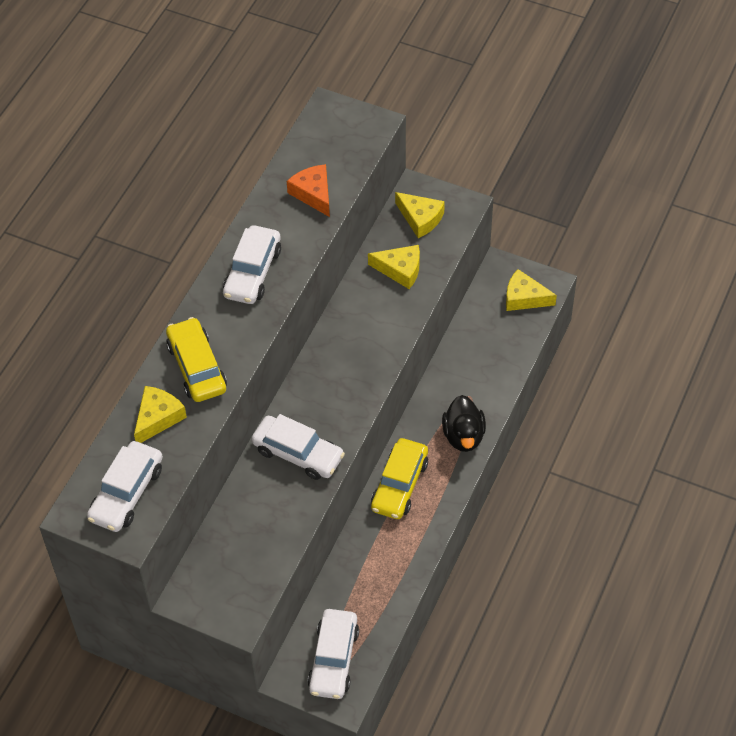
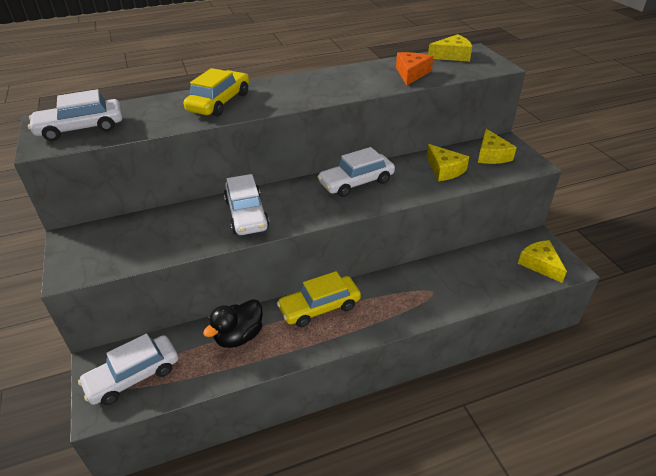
camera: 45 degrees right, 15 degrees down
(158, 418) = (160, 109): yellow cheese -> yellow cheese (452, 56)
(252, 272) = (320, 84): white car -> white car (356, 182)
(463, 436) = (399, 311): black duck -> black duck (239, 336)

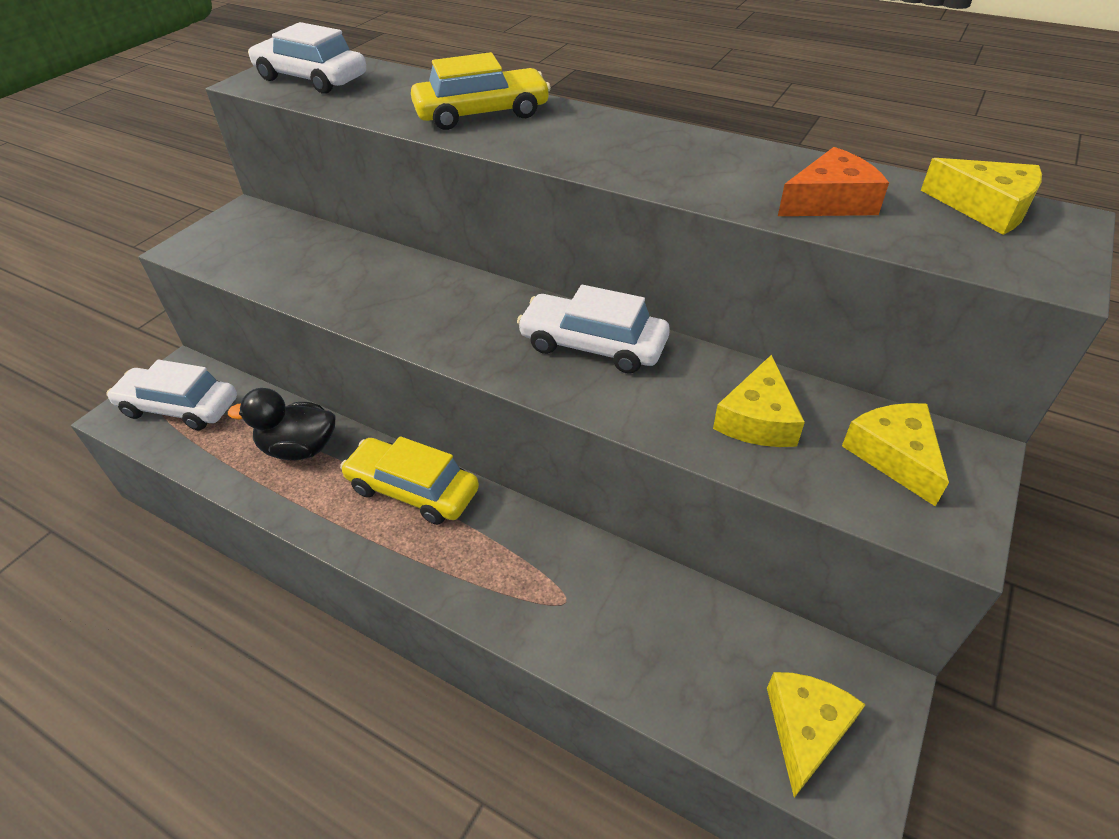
camera: 50 degrees right, 5 degrees up
(246, 214) = (406, 296): white car -> none
(491, 155) = (894, 456): yellow cheese -> yellow cheese turned 120 degrees clockwise

